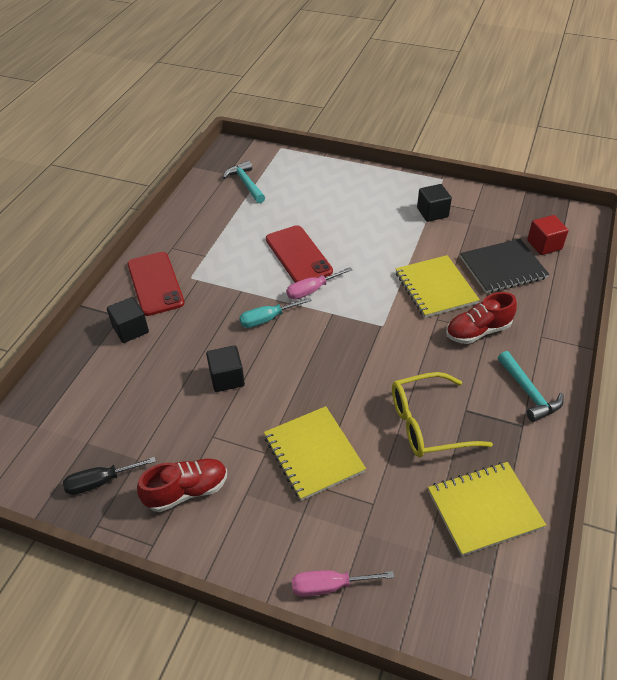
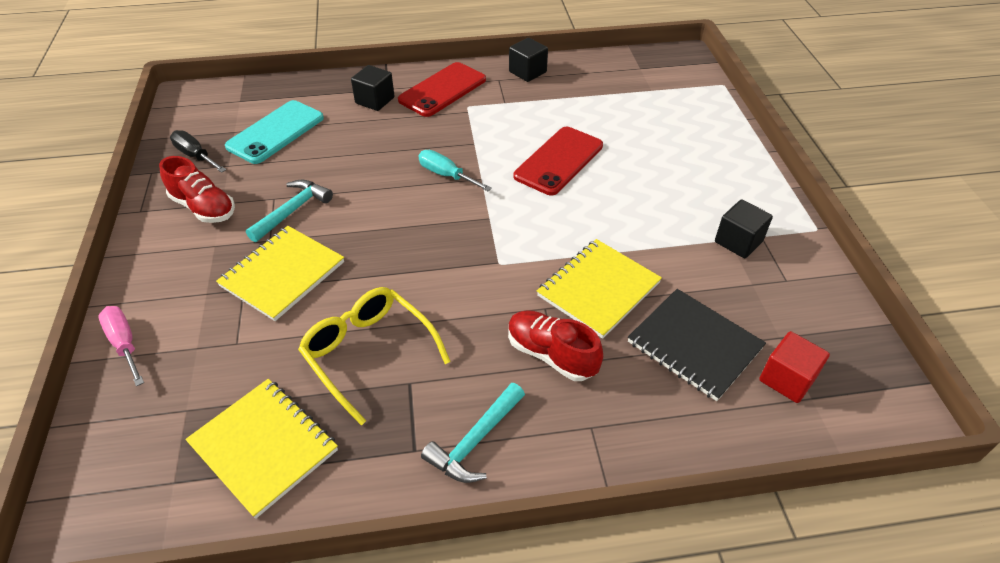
camera: 60 degrees right, 0 degrees up
(116, 411) = (275, 132): none -> turquoise phone
(227, 378) = (350, 179): black cube -> black cube (527, 72)
(246, 183) = (637, 85): turquoise hammer -> turquoise hammer (293, 210)
(311, 290) = (512, 190): pink screwdriver -> none

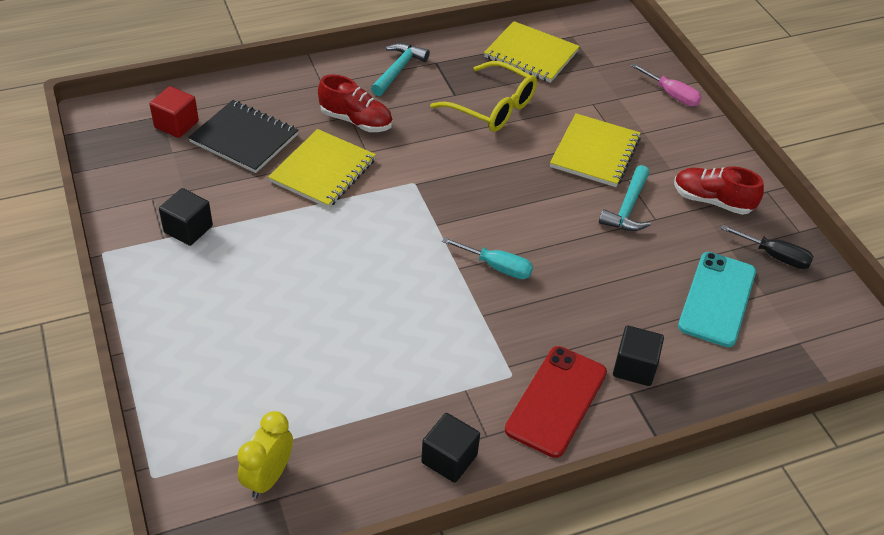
camera: 165 degrees right, 0 degrees up
(558, 161) = (378, 302): red phone -> none
(647, 76) = (268, 477): none -> yellow clock

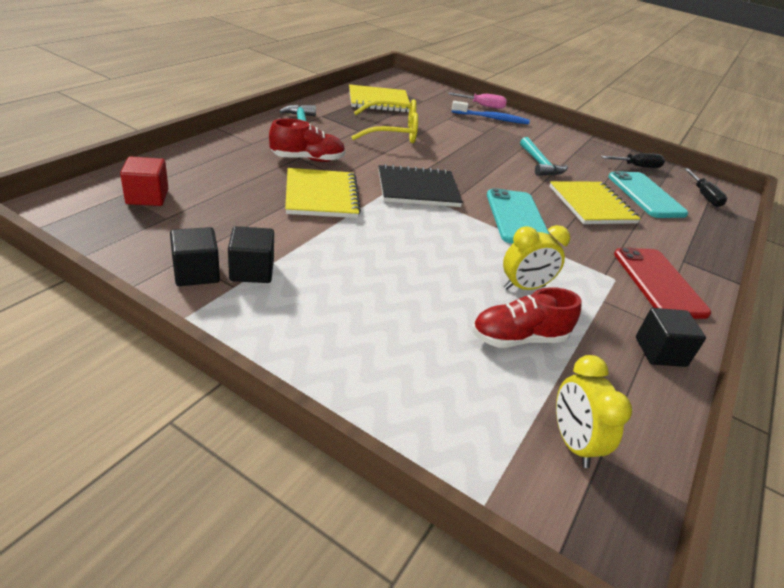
camera: 40 degrees left, 10 degrees down
(244, 138) = (227, 191): black notebook -> black notebook (418, 189)
(401, 342) = (524, 287): none -> yellow clock
(497, 267) = (517, 218): turquoise screwdriver -> turquoise phone
(595, 152) = (483, 141): yellow notebook -> yellow notebook (591, 205)
(634, 367) = (664, 245): black cube -> black cube (196, 273)
(656, 119) = (492, 118): none -> blue toothbrush
(712, 201) = (573, 149): red shoe -> red shoe (518, 338)
(811, 332) = (704, 196): none -> black screwdriver

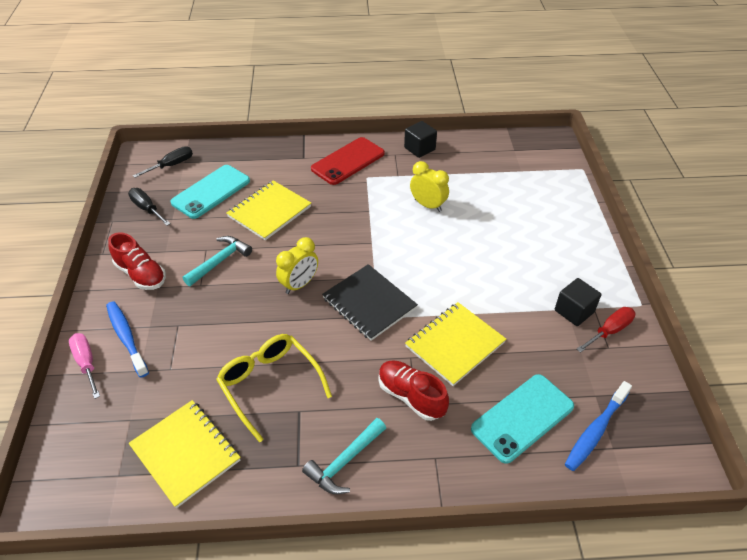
camera: 120 degrees left, 10 degrees up
(147, 197) = (595, 431): red cube -> blue toothbrush
(196, 273) = (609, 331): black cube -> red screwdriver
(517, 218) = (344, 238): turquoise phone -> turquoise phone (522, 417)
(518, 338) = (476, 192): red shoe -> red shoe (141, 274)
(572, 442) = (519, 158): yellow clock -> yellow clock (299, 284)

